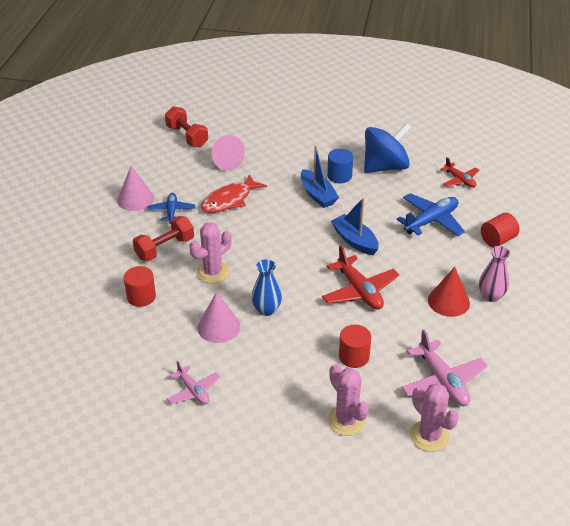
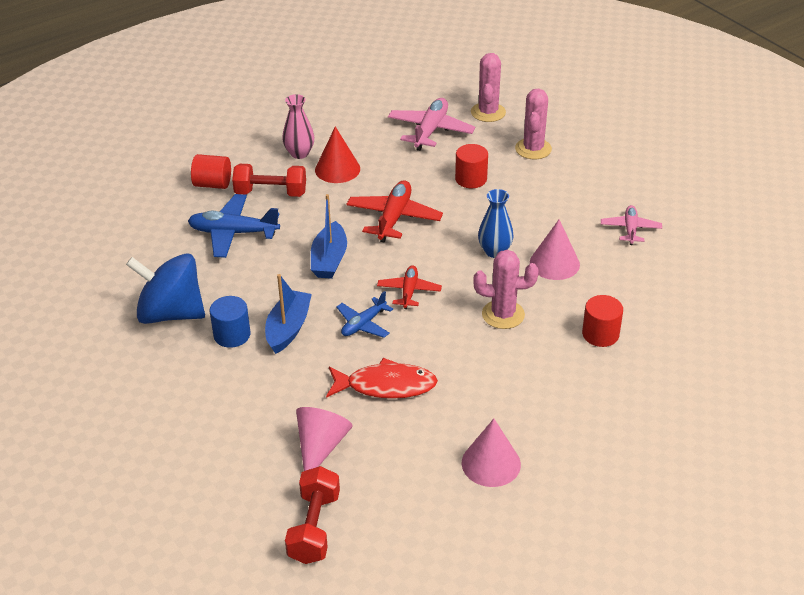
camera: 135 degrees left, 0 degrees up
(165, 248) = (523, 372): red dumbbell -> red dumbbell (271, 193)
(172, 211) = (466, 415): blue plane -> blue plane (363, 324)
(460, 180) = (134, 251): red plane -> red plane (409, 291)

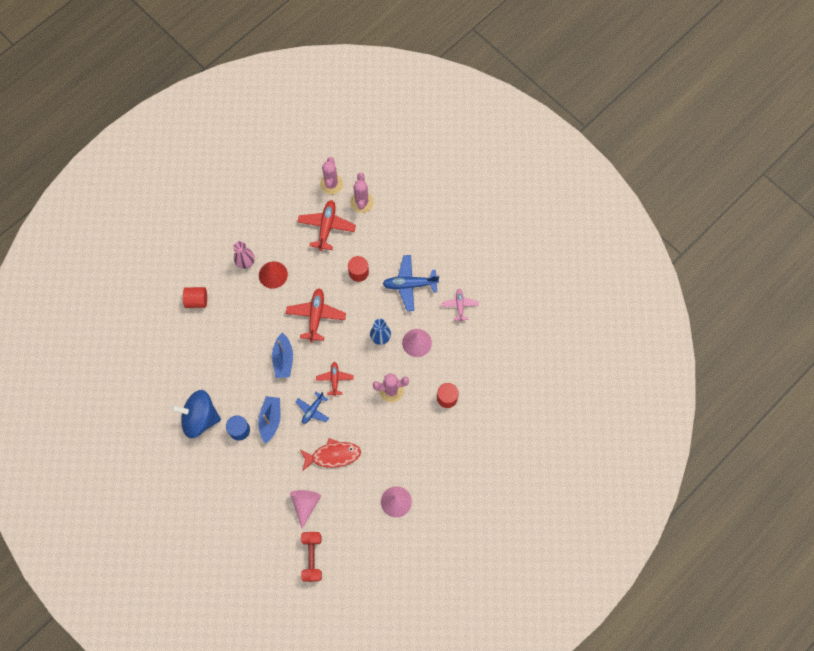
camera: 10 degrees left, 30 degrees up
(233, 233) = (220, 344): blue plane -> blue plane (410, 284)
(271, 193) = (235, 304): red dumbbell -> none
(430, 131) = (326, 227): pink plane -> red plane
(533, 149) = (395, 237): pink cactus -> pink cactus (331, 184)

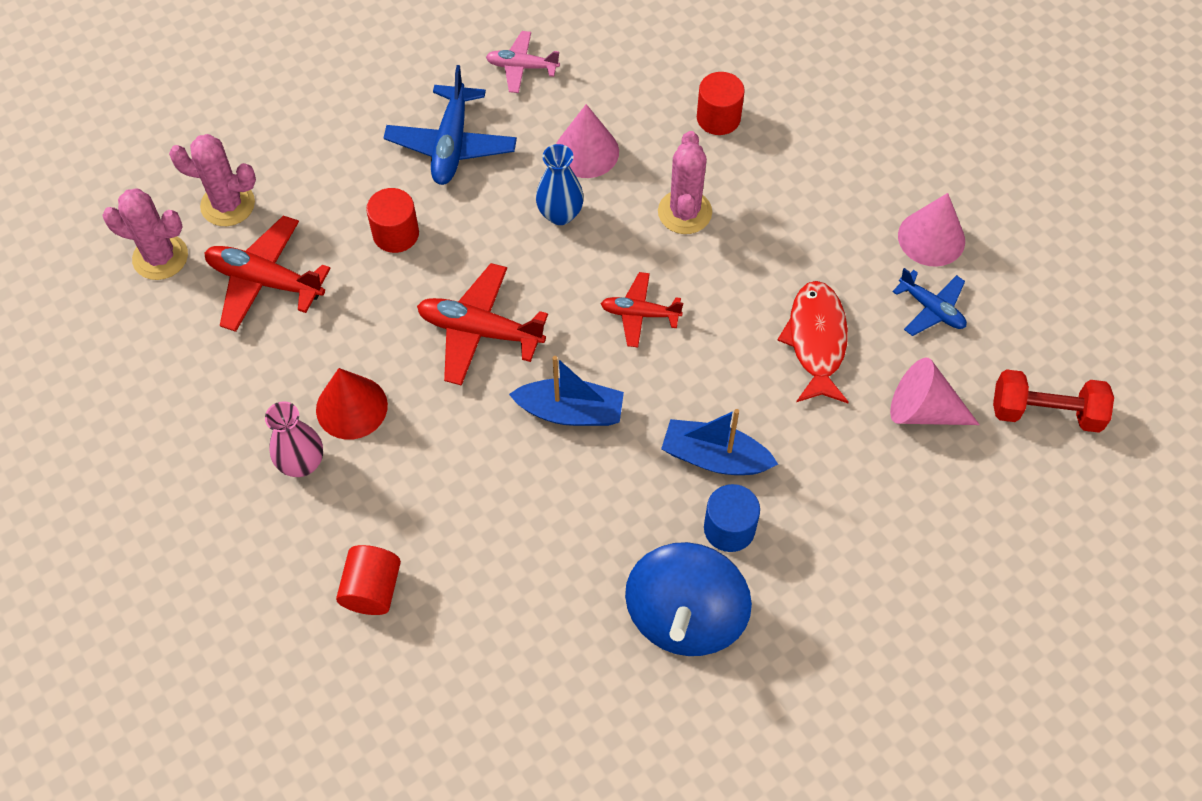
camera: 80 degrees left, 10 degrees down
(313, 410) = (704, 367): blue plane -> blue plane (931, 309)

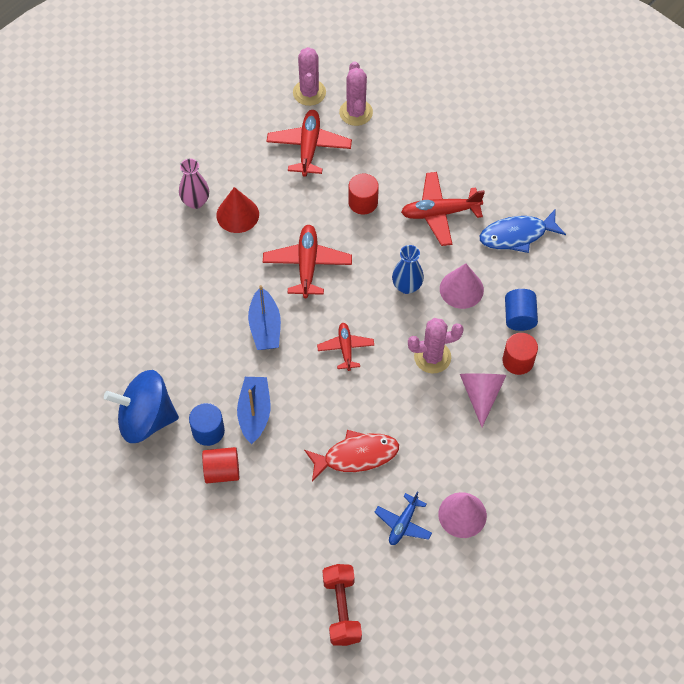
camera: 75 degrees right, 0 degrees up
(372, 589) = (127, 257): red cylinder -> red cylinder (222, 471)
(451, 145) = (440, 213): blue plane -> red plane
(522, 67) = (517, 235): pink plane -> blue fish
(651, 99) = (519, 317): none -> blue cylinder
(923, 410) = (322, 530): pink cone -> pink cone (481, 394)

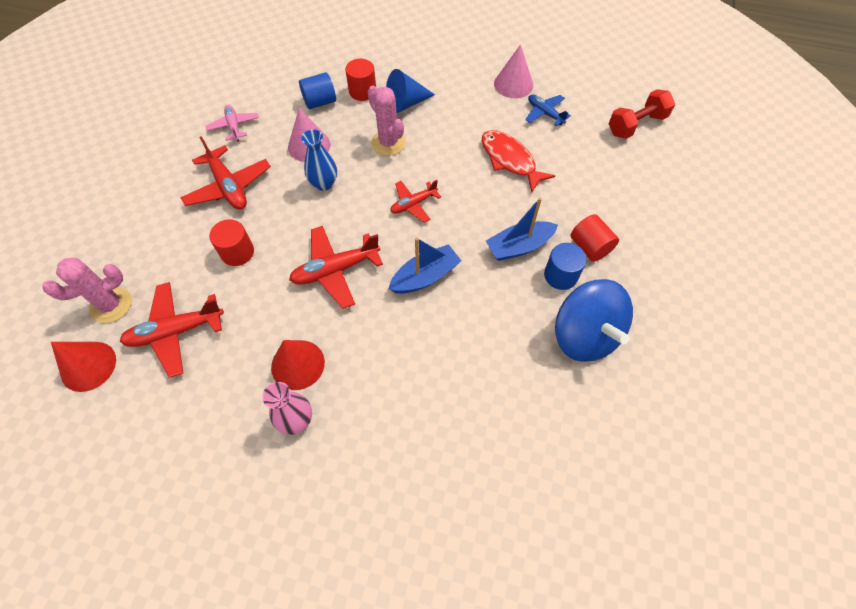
camera: 115 degrees left, 0 degrees up
(309, 92) = (88, 366): pink cactus -> red cone
(403, 523) = (545, 113): blue plane -> blue plane turned 135 degrees counterclockwise
(481, 394) = (406, 103): pink cone -> blue cone
(517, 235) = (234, 126): blue fish -> pink plane

